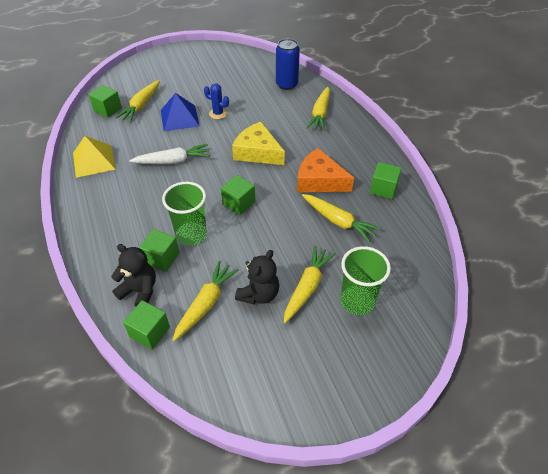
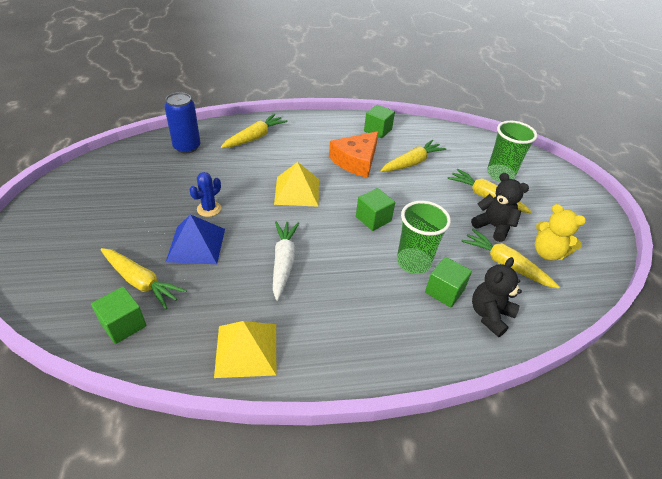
camera: 80 degrees left, 5 degrees down
(149, 332) = (541, 311): green cube -> none
(232, 343) = (547, 253): none -> yellow teddy bear
(257, 152) = (297, 191): yellow cheese -> yellow pyramid
(320, 114) = (255, 137): yellow carrot -> yellow carrot turned 75 degrees counterclockwise

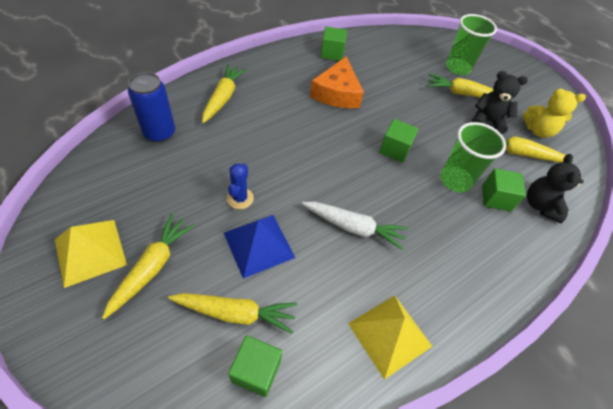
camera: 30 degrees left, 10 degrees up
(283, 262) = (354, 227): white carrot -> white carrot turned 135 degrees clockwise
(297, 191) = (309, 145): yellow pyramid -> yellow pyramid (90, 251)
(412, 163) = (384, 79): yellow carrot -> yellow carrot (152, 267)

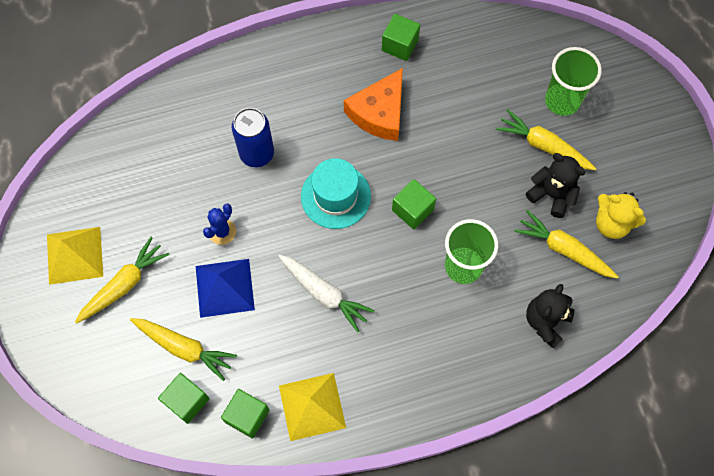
camera: 25 degrees right, 15 degrees up
(159, 133) = (162, 130): blue can -> blue can (257, 153)
(223, 98) = (242, 94): yellow carrot -> none
(329, 152) = (335, 196): none -> turquoise hat
(496, 198) = (498, 299): green cube -> green cube (247, 416)

